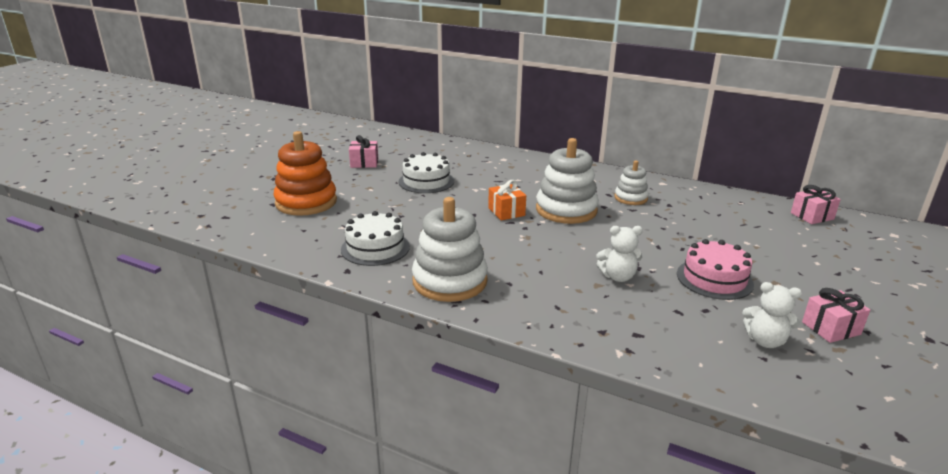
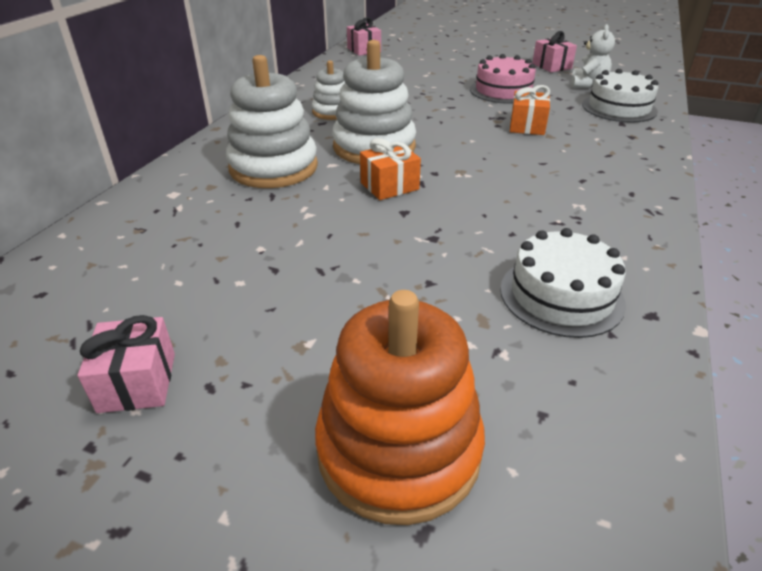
camera: 95 degrees left, 10 degrees up
(426, 181) = (270, 269): white cake -> white cake (619, 108)
(450, 281) = (609, 218): white stacking toy -> white stacking toy (273, 167)
(618, 277) = (527, 126): white teddy bear -> orange gift

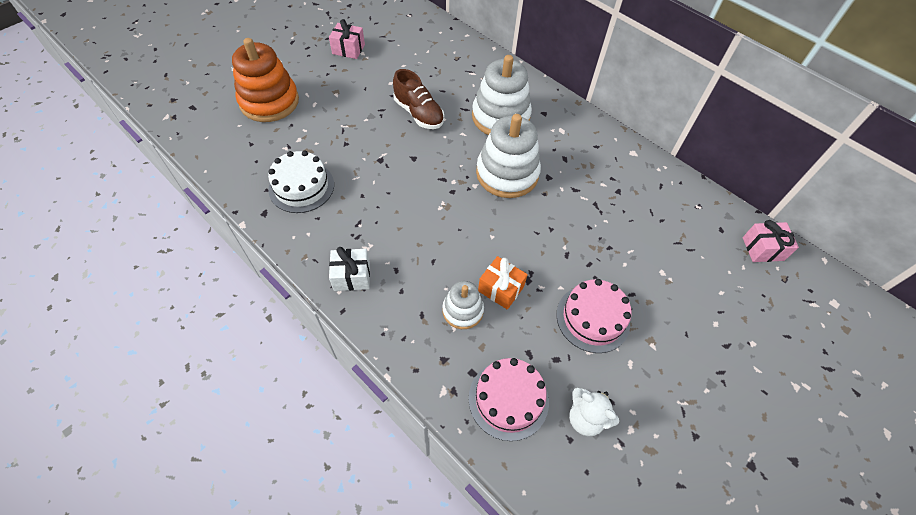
camera: 110 degrees right, 20 degrees up
(307, 231) = (418, 113): none -> brown shoe
(332, 112) = (584, 170): white stacking toy -> white stacking toy (462, 310)
(389, 186) = (447, 162): orange gift -> none
(551, 66) = (662, 420): pink gift -> none
(619, 108) = (508, 399): white cake -> pink cake
(630, 204) = (352, 276): none -> white gift

